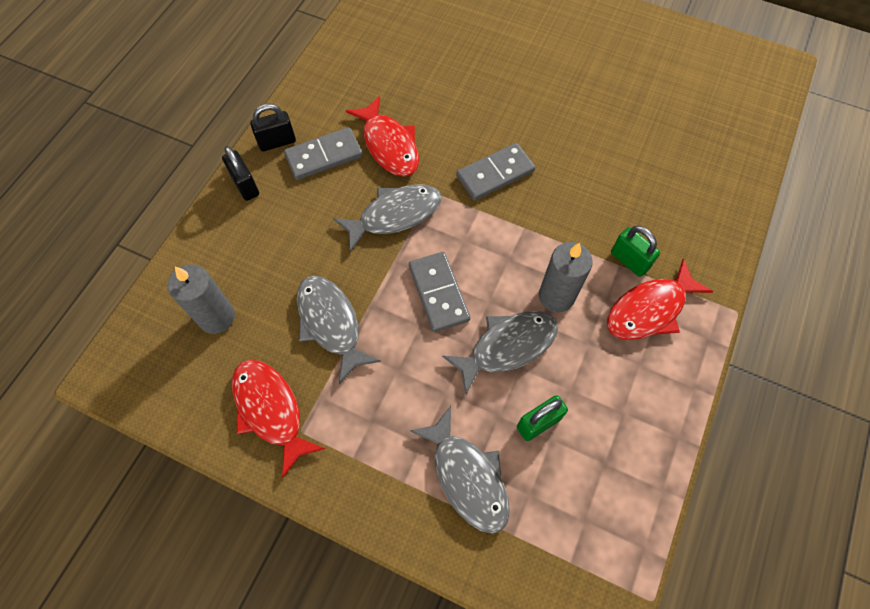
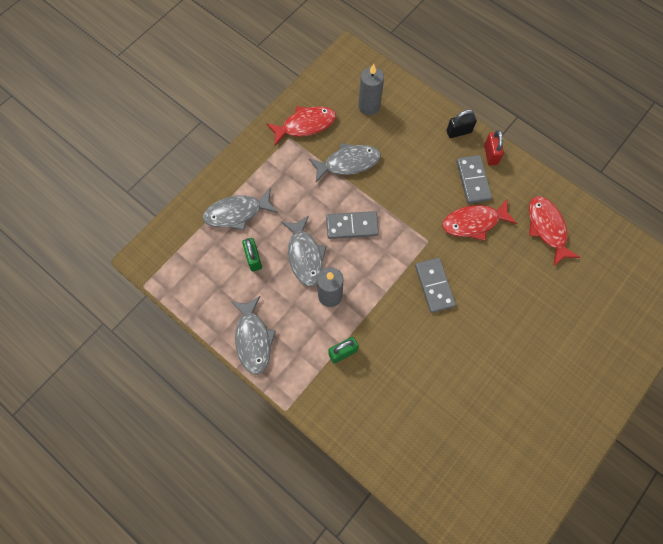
camera: 105 degrees right, 5 degrees up
(277, 142) = (490, 154): black padlock -> red padlock
(395, 215) = (415, 214): grey fish -> grey fish (253, 339)
(649, 310) = (304, 351): red fish -> red fish (547, 228)

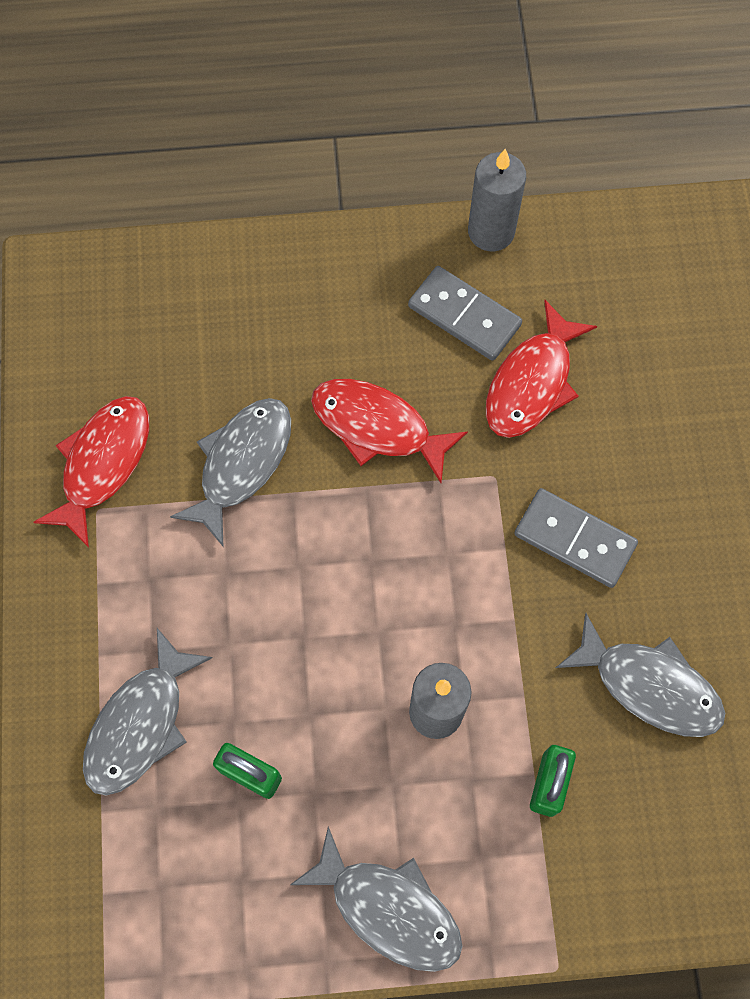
camera: 45 degrees left, 0 degrees up
(305, 256) = (330, 686): grey fish -> grey fish (649, 685)
(352, 226) = (354, 564): grey domino -> none
(369, 106) = (178, 336): grey candle -> grey candle (491, 231)
(458, 132) = (364, 255): black padlock -> none
(490, 154) = (449, 250): red padlock -> none
(547, 228) = (642, 294): red fish -> red fish (377, 427)

